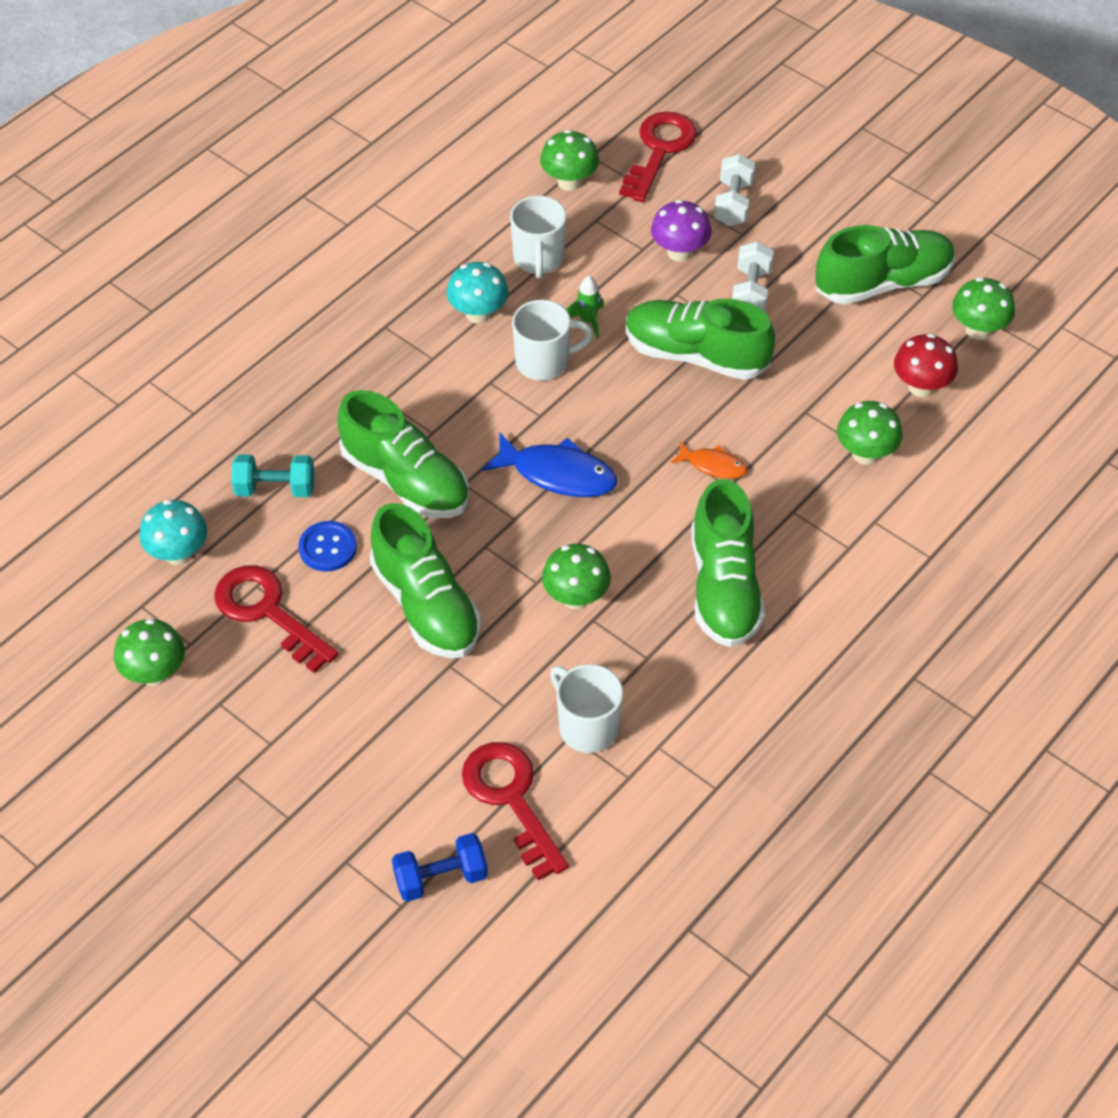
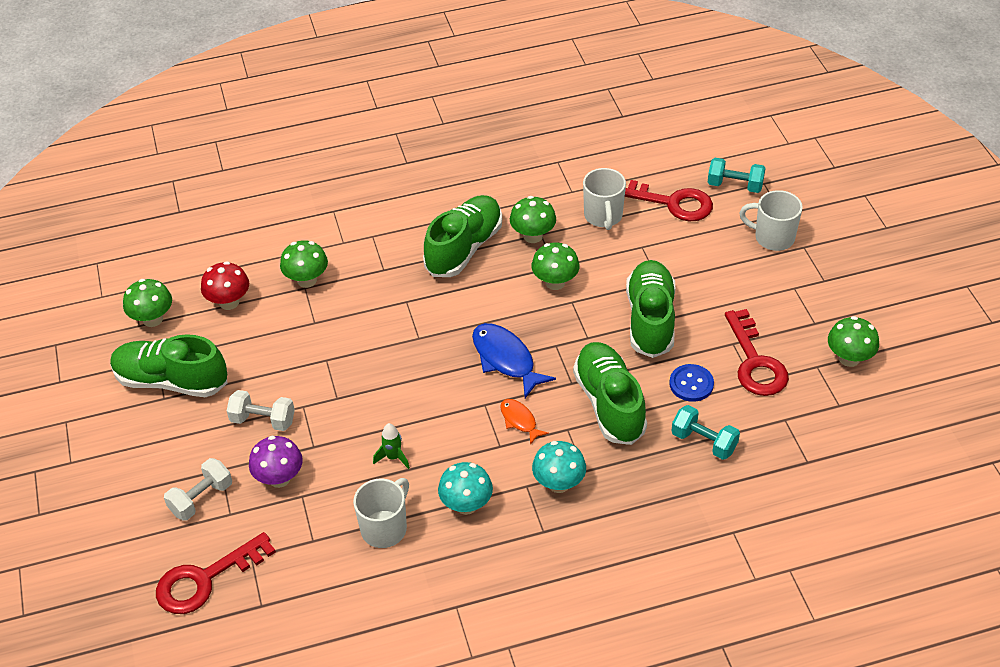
camera: 145 degrees left, 5 degrees down
(178, 553) = (797, 428): turquoise mushroom -> turquoise mushroom (559, 483)
(441, 878) = (735, 185): blue dumbbell -> turquoise dumbbell
(511, 799) = (671, 202): red key -> red key turned 75 degrees counterclockwise
(544, 362) = (450, 441): white mug -> white mug (773, 237)
(569, 182) = (301, 588): green mushroom -> green mushroom (533, 236)
(696, 355) = (345, 394): green shoe -> none
(713, 465) = (404, 317): orange fish -> orange fish (519, 420)
(751, 292) = (263, 420): white dumbbell -> white dumbbell turned 60 degrees clockwise

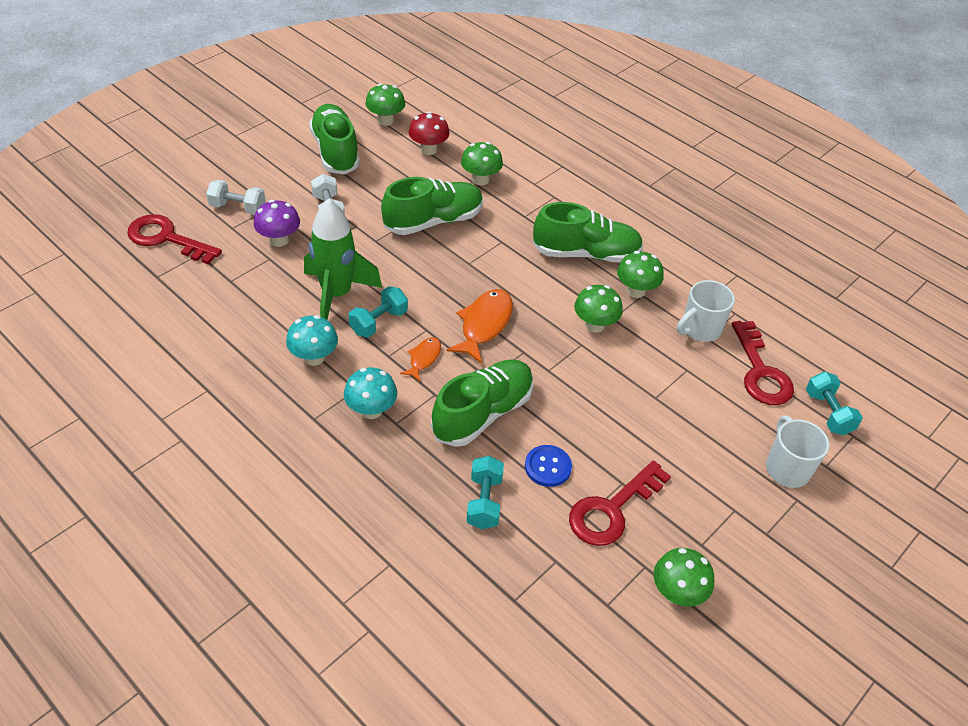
camera: 55 degrees right, 0 degrees up
(385, 528) = (263, 317): white mug -> none
(393, 457) = (336, 295): green rocket -> green rocket, size x2.43
(452, 437) = (378, 322): none -> turquoise dumbbell
(505, 359) = (484, 324): blue fish -> orange fish
(650, 319) = (603, 407): green shoe -> green shoe (433, 221)

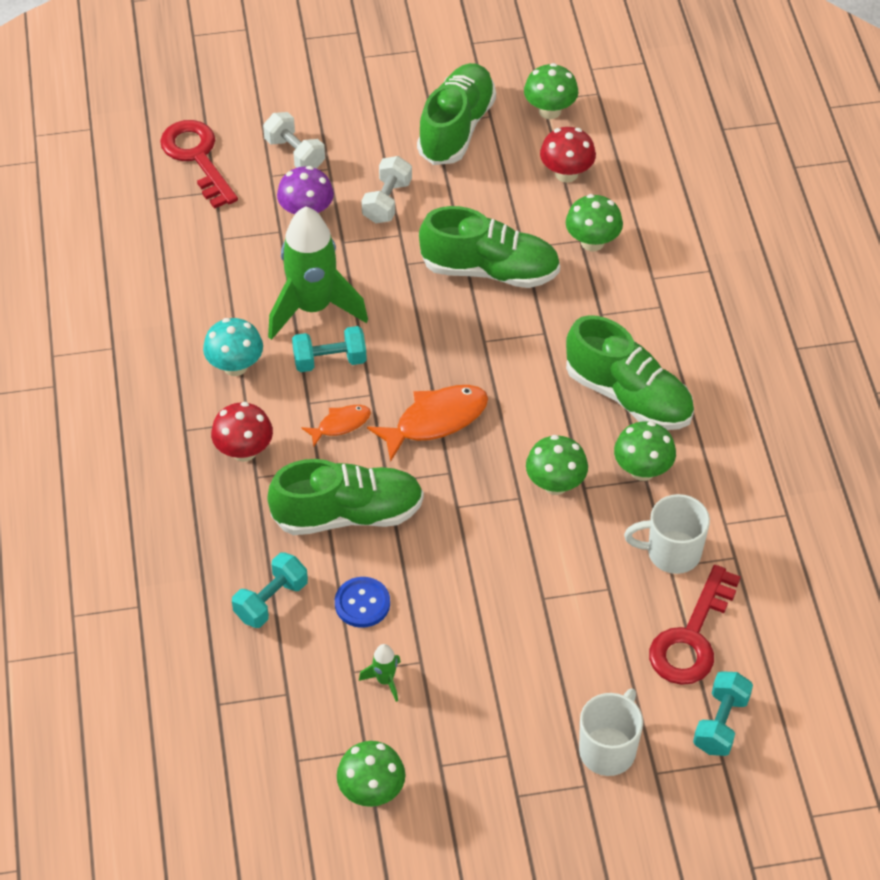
camera: 40 degrees right, 5 degrees up
(371, 410) = (244, 451): turquoise mushroom -> red mushroom
(612, 510) = (385, 680): red key -> green rocket

